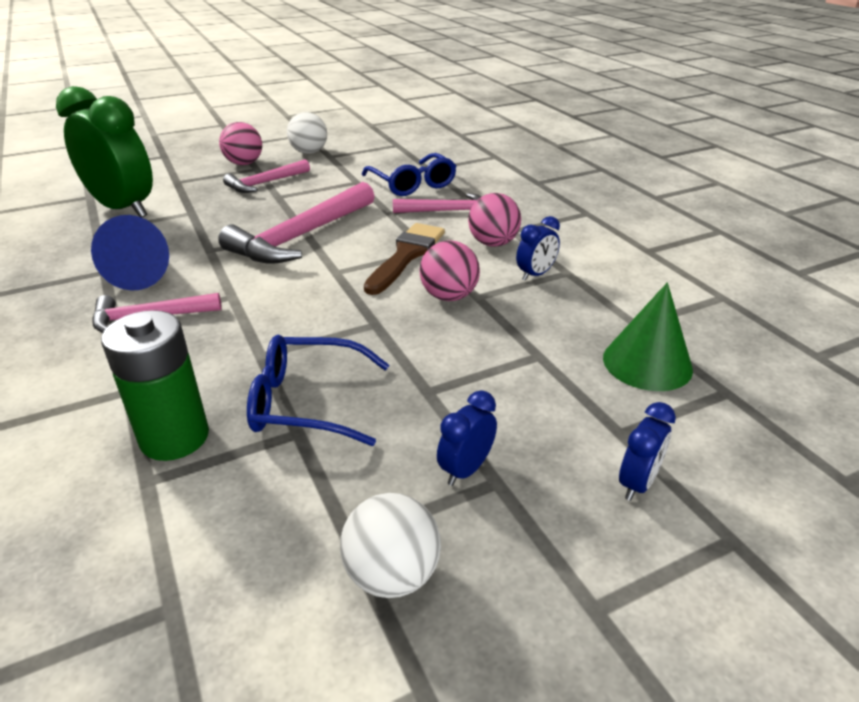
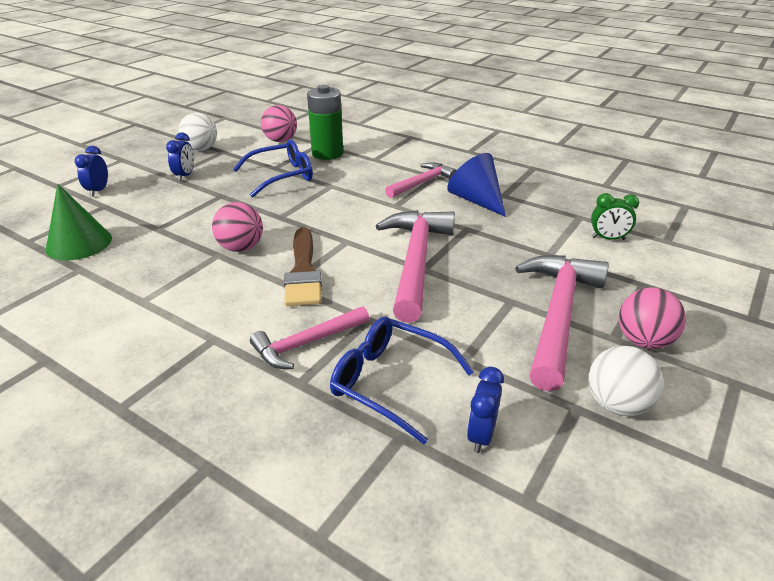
camera: 150 degrees right, 0 degrees up
(123, 209) = (608, 238): green clock -> green clock, size x0.43
(265, 183) = (557, 315): pink hammer -> pink hammer, size x1.71
(493, 243) = (228, 312): pink ball -> pink ball (280, 140)
(535, 274) = (173, 288): blue clock -> blue clock (481, 435)

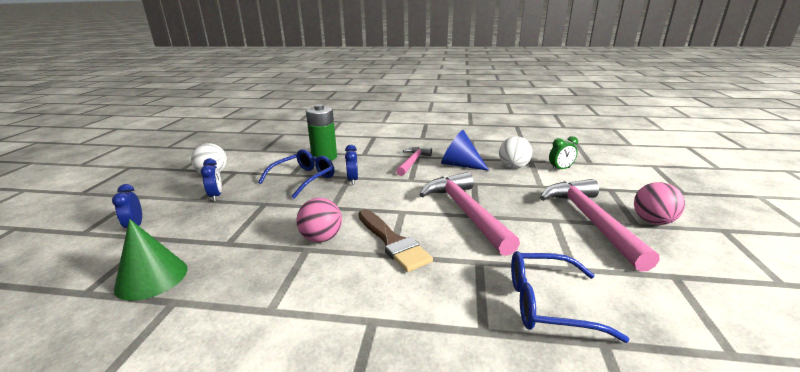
camera: 25 degrees left, 10 degrees down
(280, 140) = (278, 156): pink ball -> none
(307, 343) = (455, 296): pink hammer -> none
(481, 435) = (649, 319): blue clock -> blue clock (353, 180)
(617, 404) = (690, 265): white ball -> white ball (513, 167)

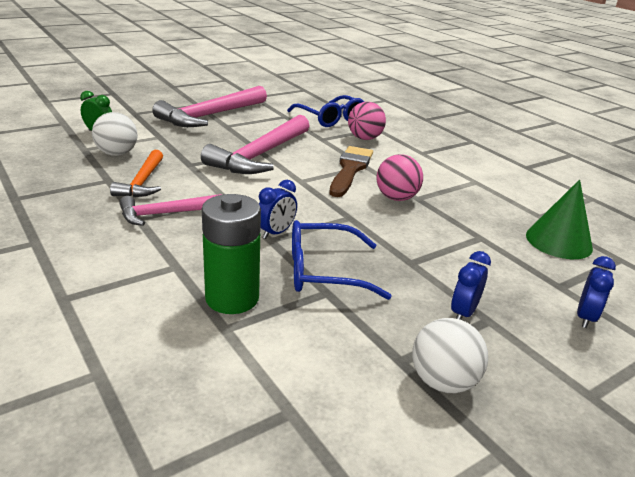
camera: 135 degrees left, 5 degrees up
(460, 165) = (143, 182): blue cone -> orange hammer
(652, 221) = (185, 100): pink ball -> pink ball (364, 138)

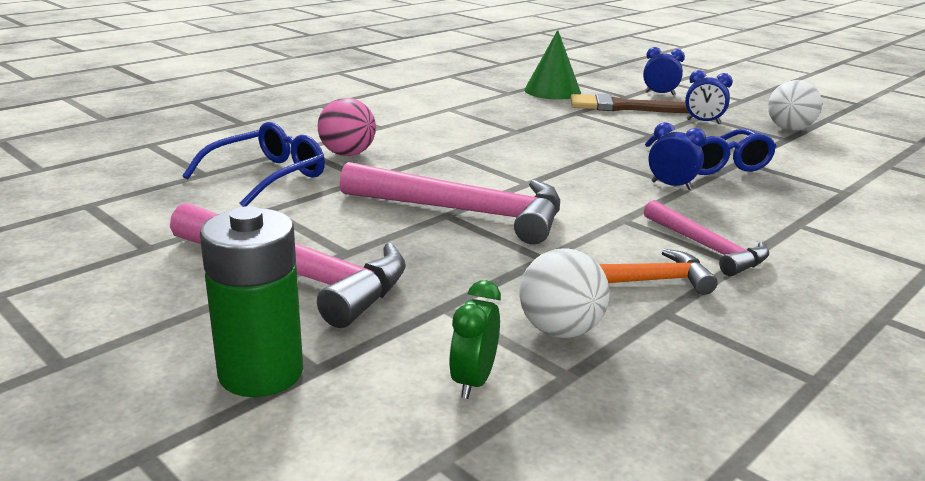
camera: 100 degrees left, 5 degrees down
(232, 298) = (805, 193): green battery -> green battery (261, 373)
(350, 169) = (467, 159): brown brush -> brown brush (622, 107)
(396, 198) = (527, 138): pink ball -> none

